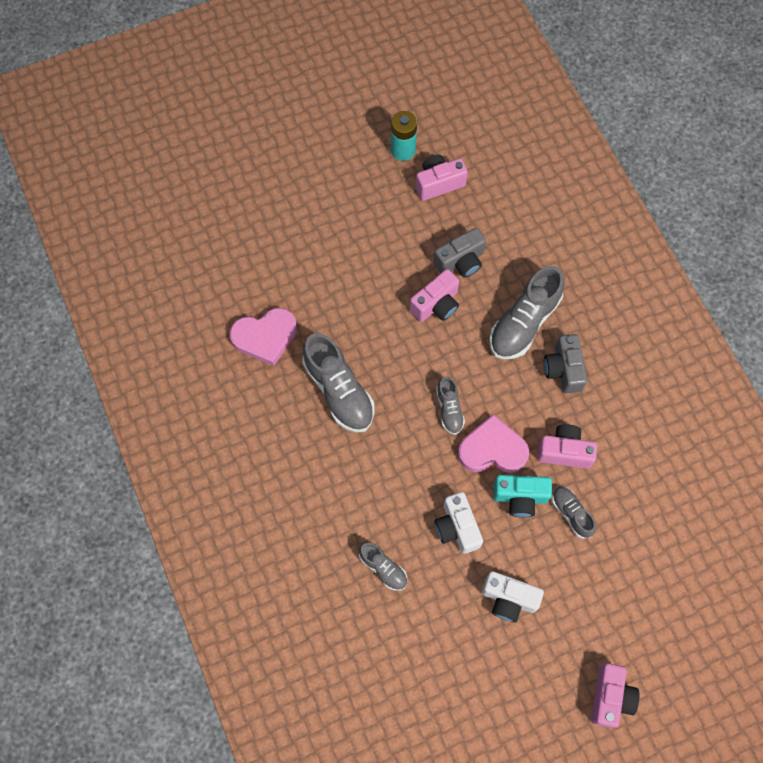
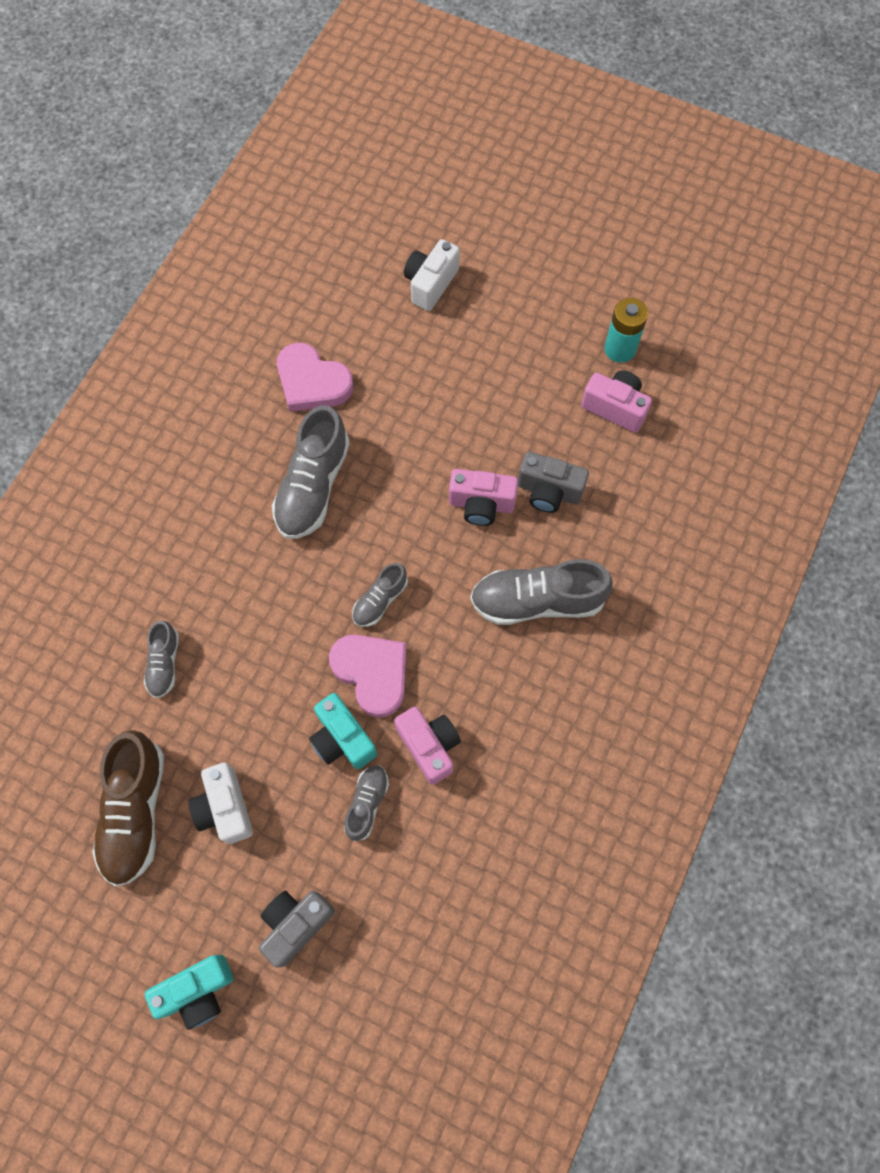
camera: 50 degrees right, 0 degrees up
(457, 527) = (261, 701): white camera -> white camera (430, 284)
(468, 655) = (135, 812): none -> brown shoe
(563, 369) = (519, 678): grey camera -> grey camera (296, 924)
(610, 697) = (197, 991): pink camera -> turquoise camera

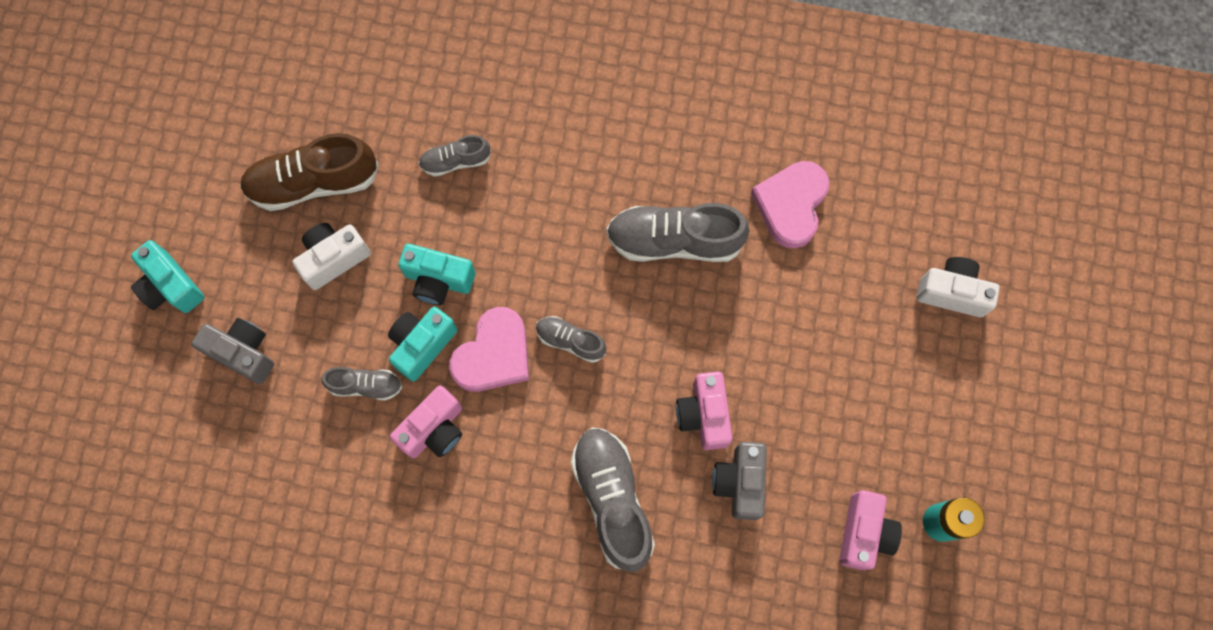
camera: 75 degrees right, 5 degrees up
(282, 708) = (438, 280): none -> turquoise camera

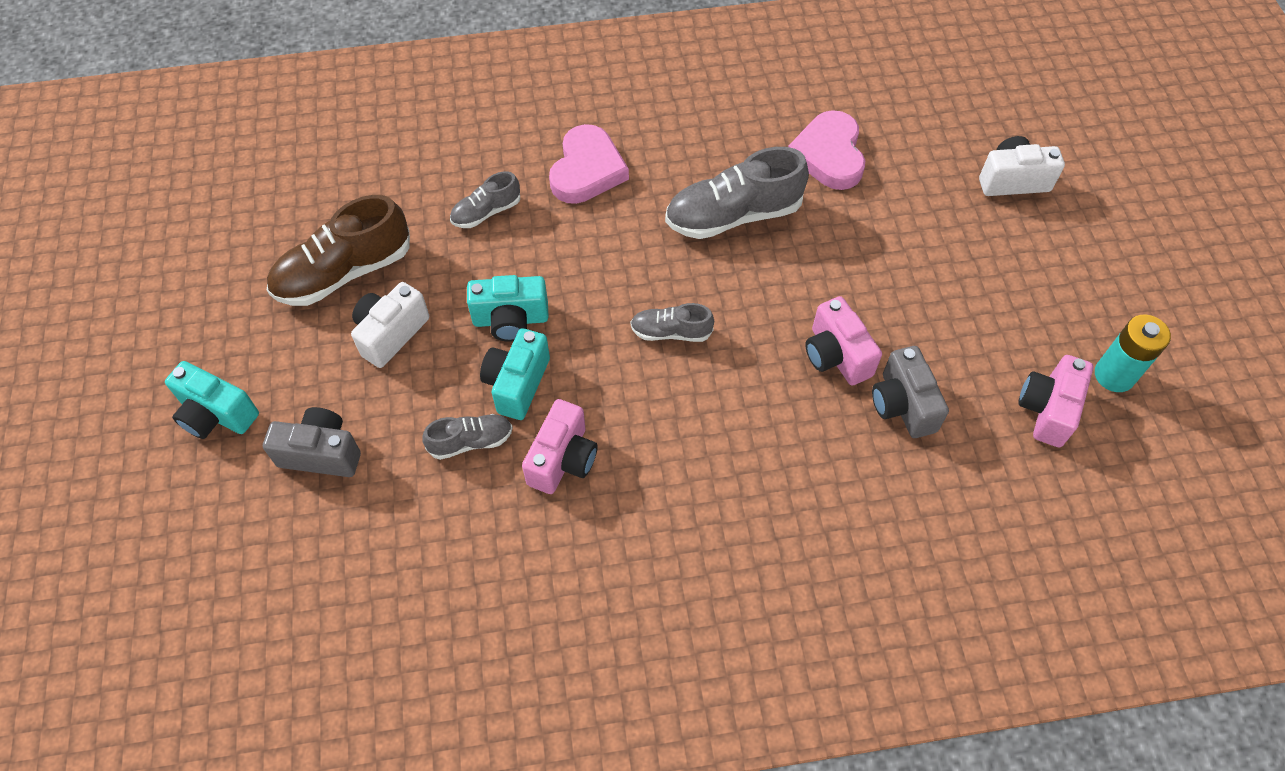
camera: 20 degrees left, 15 degrees down
(493, 354) = (597, 369): pink heart -> pink heart (587, 170)
(612, 499) = (781, 464): grey shoe -> none
(864, 533) = (1047, 410): pink camera -> pink camera turned 150 degrees counterclockwise

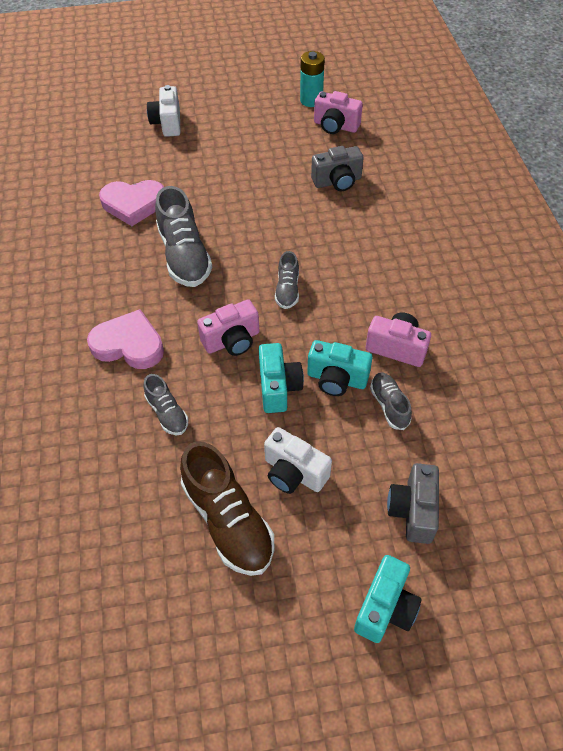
camera: 90 degrees left, 5 degrees down
(836, 355) = (303, 208): pink camera -> pink camera (232, 340)

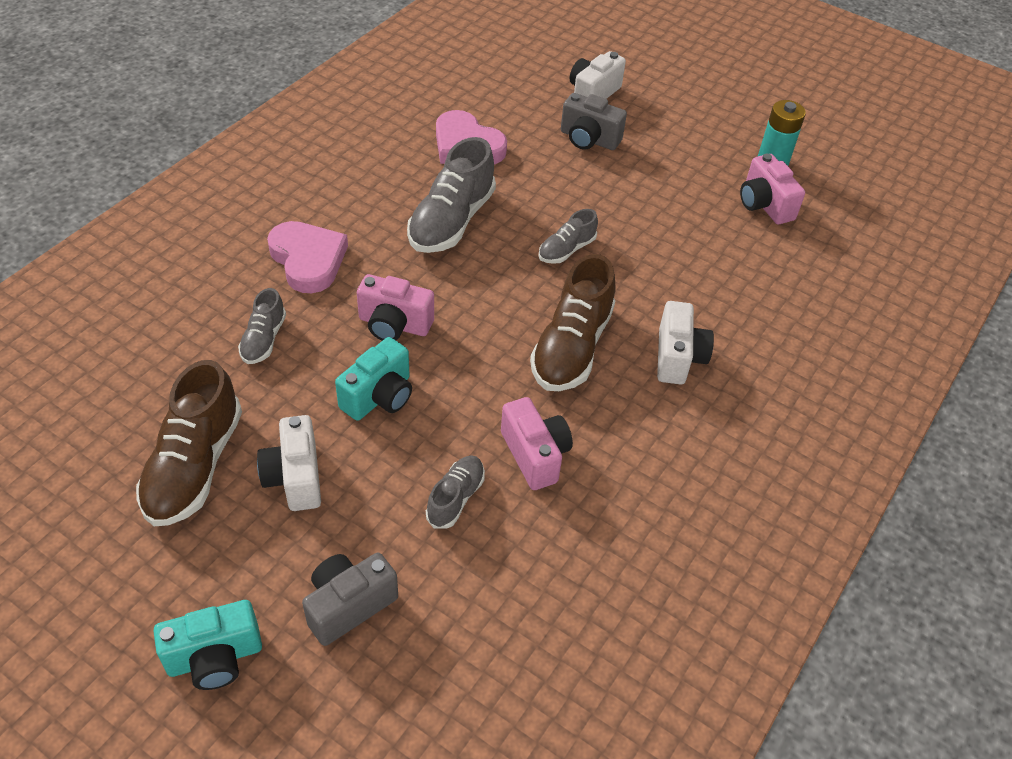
camera: 40 degrees right, 5 degrees down
(287, 290) = (503, 320): grey shoe -> grey shoe (566, 250)
(336, 379) = (439, 434): turquoise camera -> none
(337, 181) = (691, 259): grey camera -> grey camera (588, 139)
(341, 276) = (571, 347): none -> brown shoe
(396, 239) = (678, 357): none -> white camera

